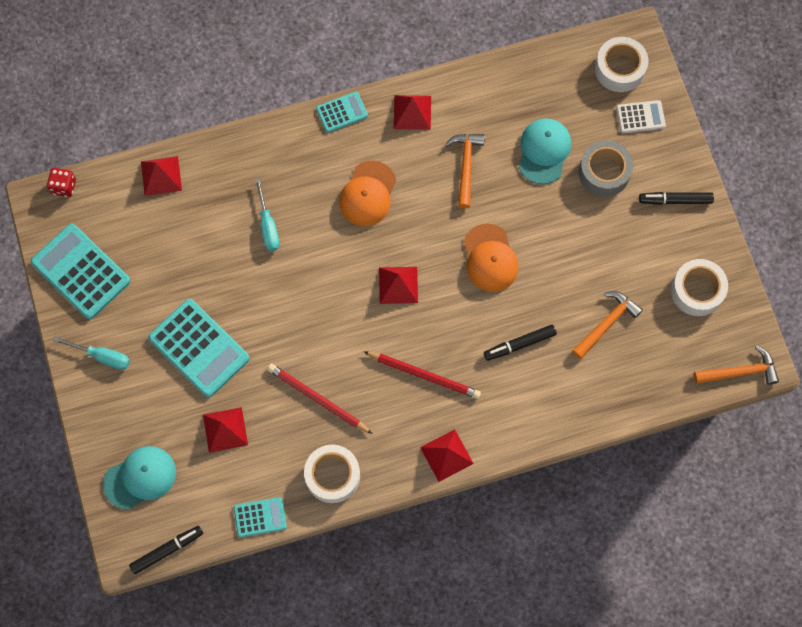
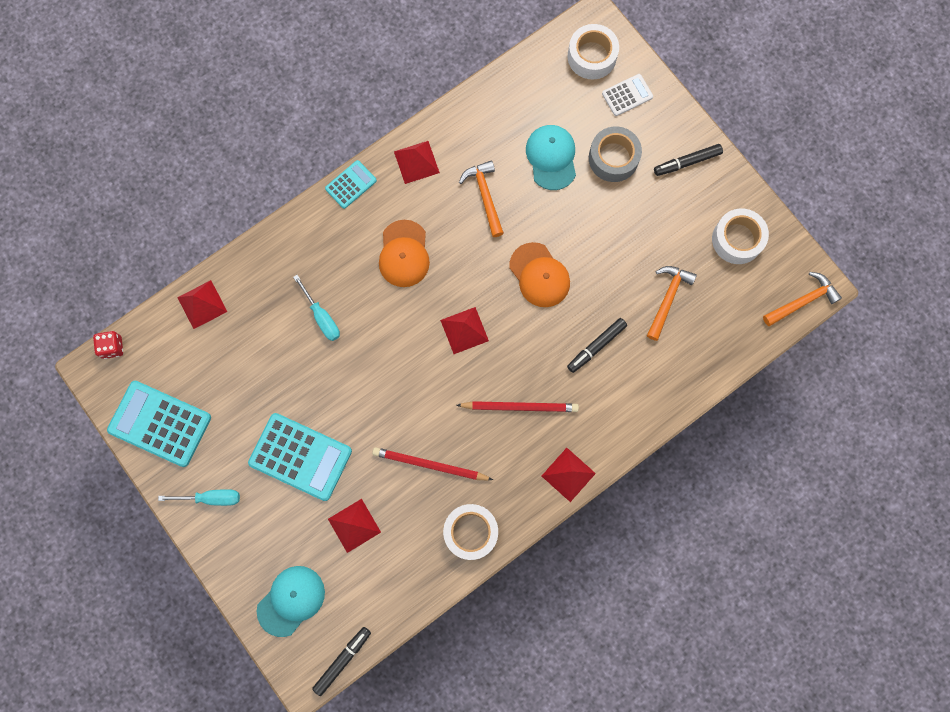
camera: 20 degrees left, 5 degrees up
(260, 517) = (418, 596): turquoise calculator -> none

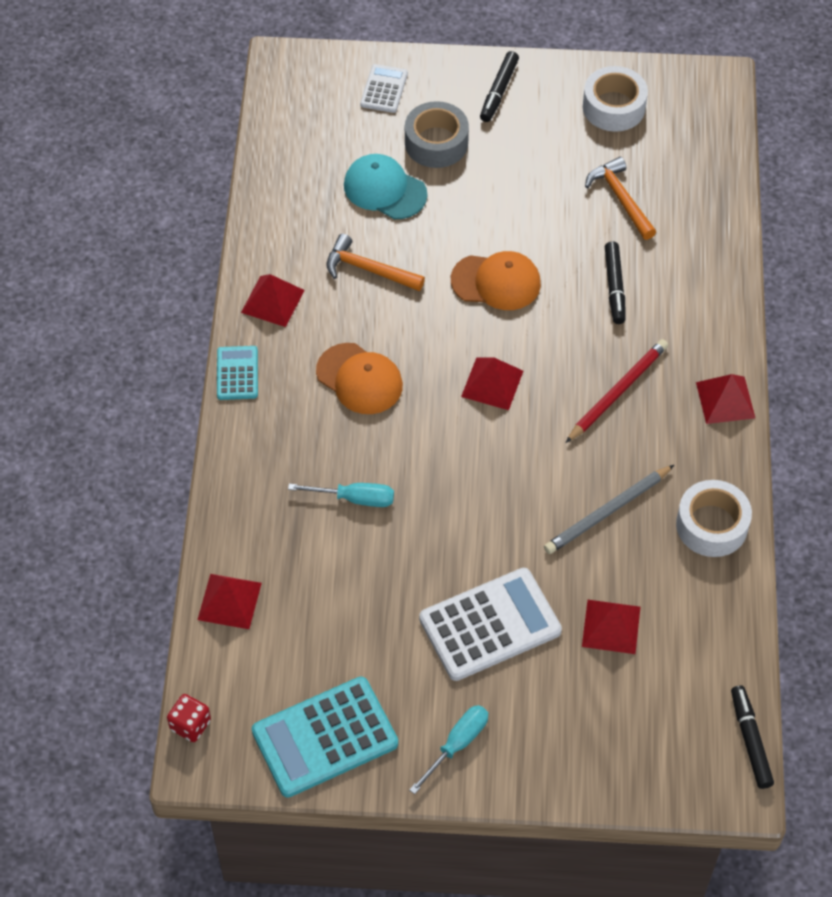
camera: 50 degrees left, 20 degrees down
(291, 600) = (642, 745): turquoise cap -> none
(300, 457) = (490, 625): turquoise calculator -> white calculator
(430, 465) = (607, 512): red pencil -> grey pencil
(592, 56) = (315, 88): white tape -> none
(802, 301) = (721, 101): orange hammer -> none

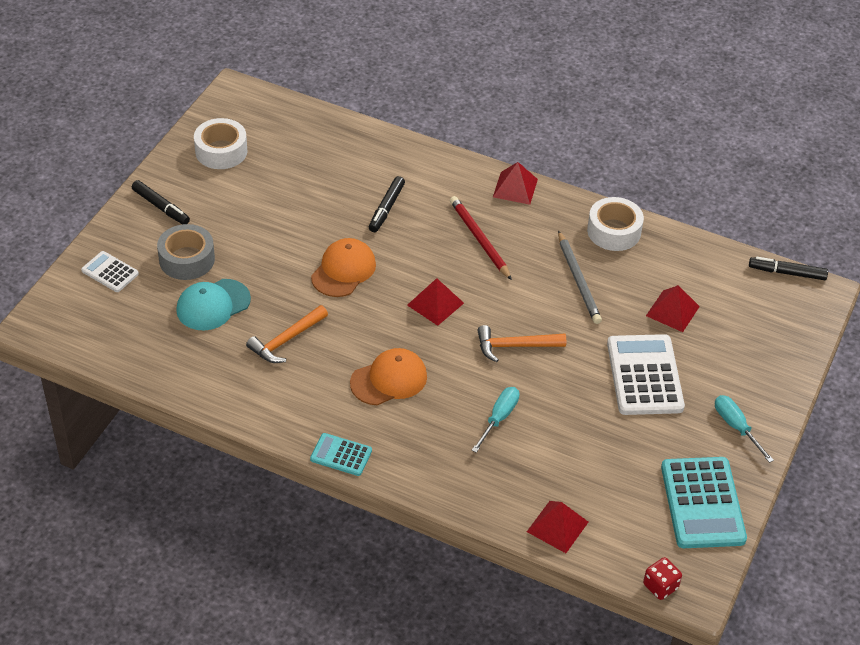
camera: 70 degrees left, 10 degrees down
(273, 301) = (281, 410): red pyramid -> none
(614, 287) = (386, 208): black marker -> black marker turned 90 degrees clockwise
(621, 199) = (309, 177): orange hammer -> orange hammer (515, 346)

